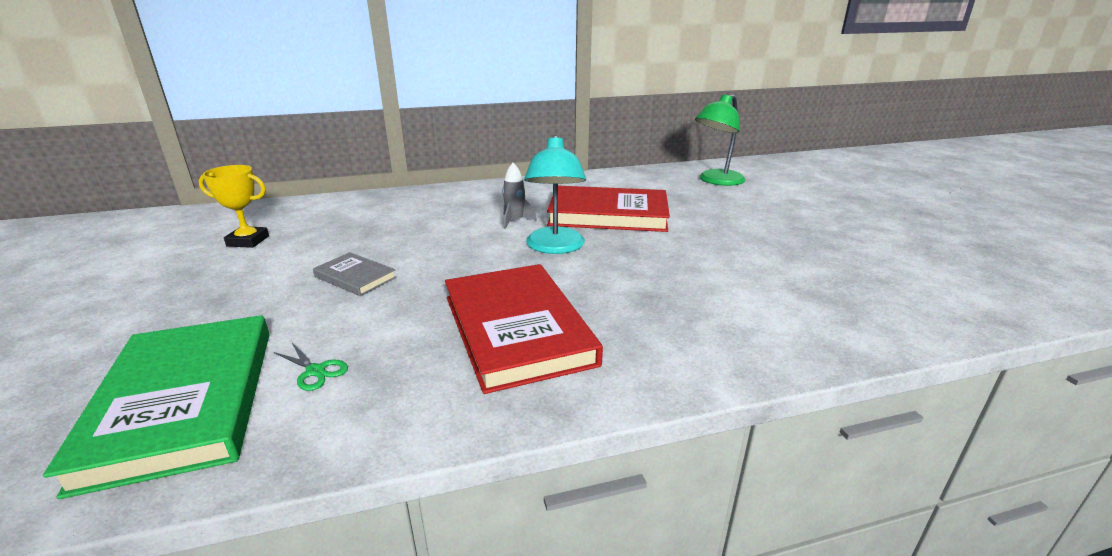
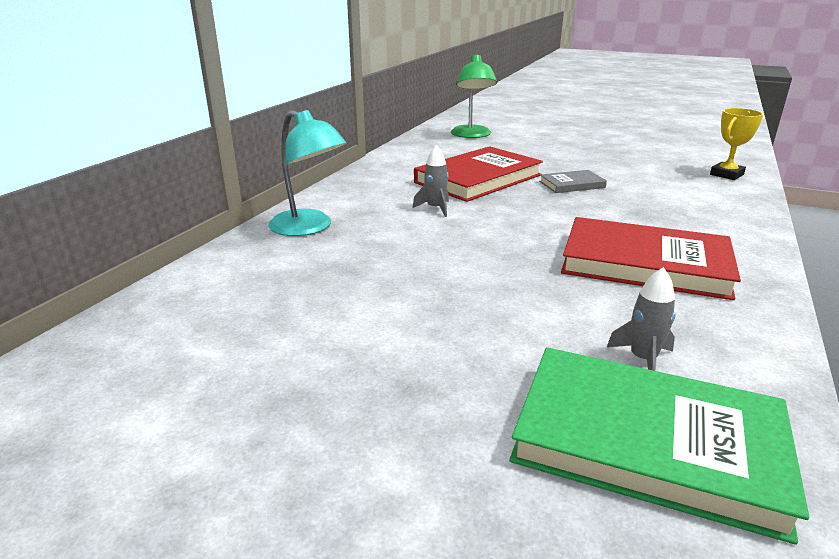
camera: 50 degrees left, 0 degrees up
(248, 241) = (247, 341): yellow trophy -> yellow trophy (726, 174)
(315, 371) = (643, 359): green scissors -> grey rocket
(355, 277) = (459, 301): grey book -> grey book (572, 184)
(555, 247) = (515, 212): turquoise lamp -> turquoise lamp (309, 228)

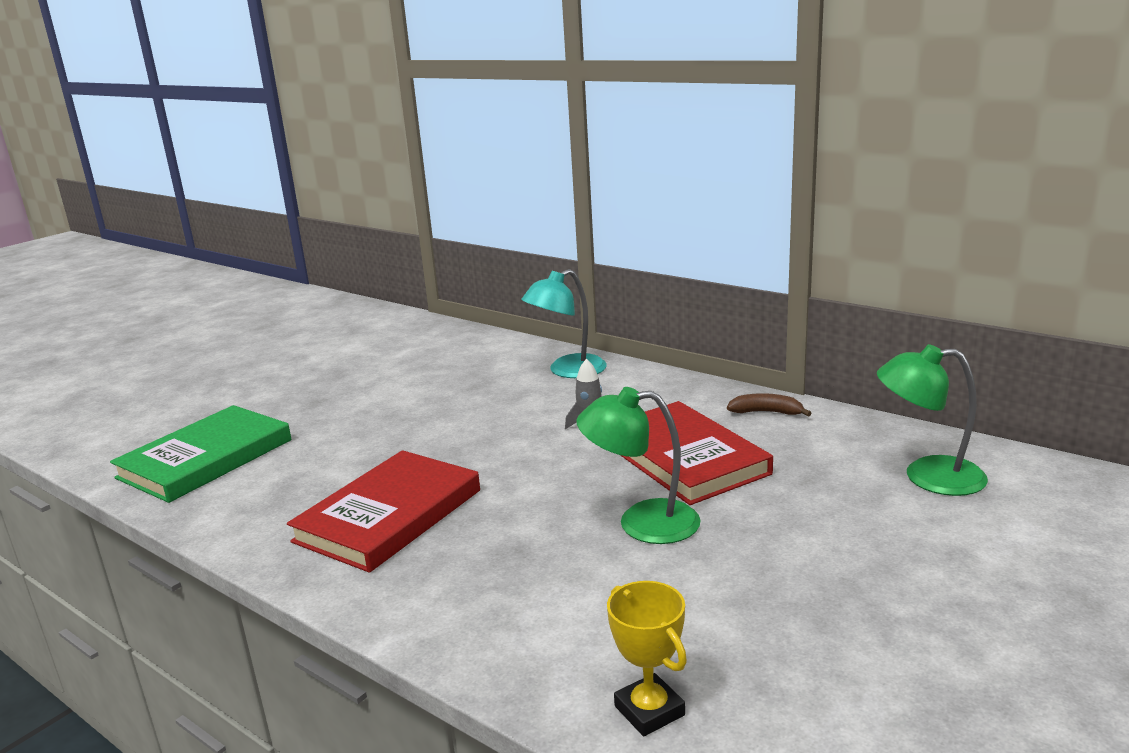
camera: 105 degrees right, 5 degrees down
(398, 162) = (766, 412): none -> brown banana
(572, 184) = (642, 523): grey book -> green lamp
(643, 359) = (266, 476): grey rocket -> none

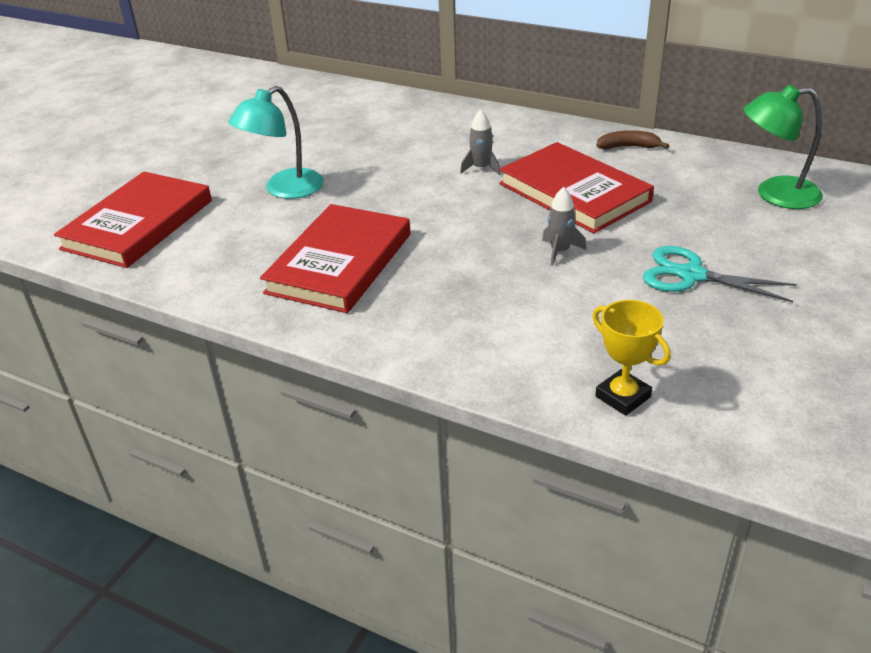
camera: 10 degrees left, 15 degrees up
(205, 459) = (138, 224): green book -> red book
(567, 371) = (439, 118): turquoise lamp -> turquoise lamp (284, 190)
(642, 523) = (560, 251): green lamp -> grey rocket
(791, 564) = (691, 275): none -> turquoise scissors

